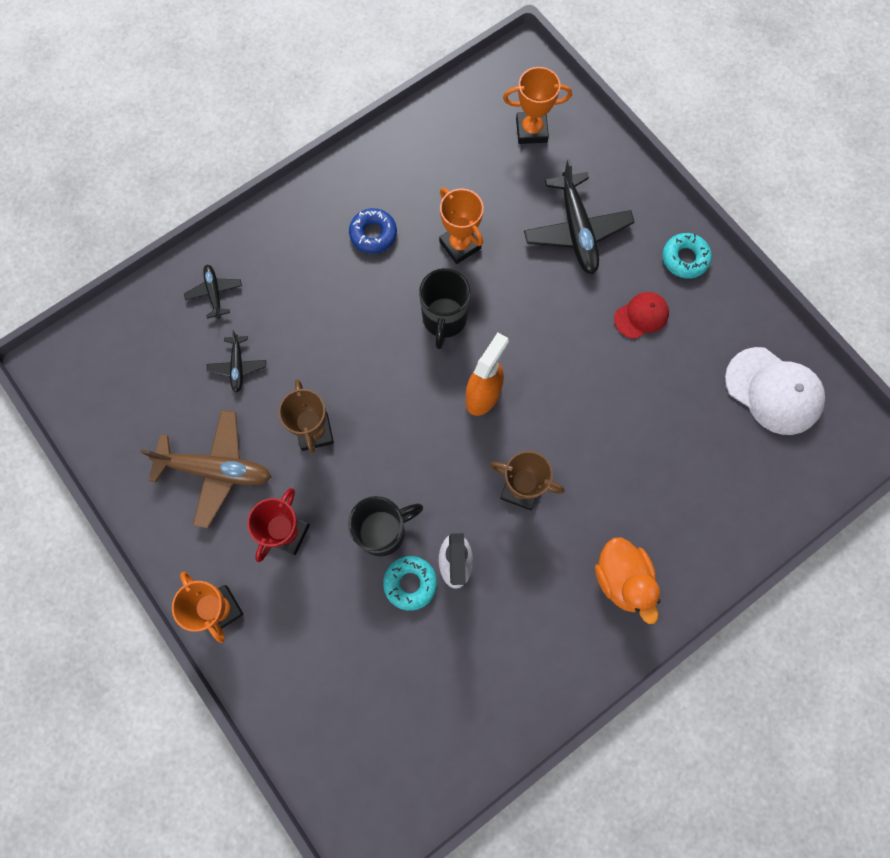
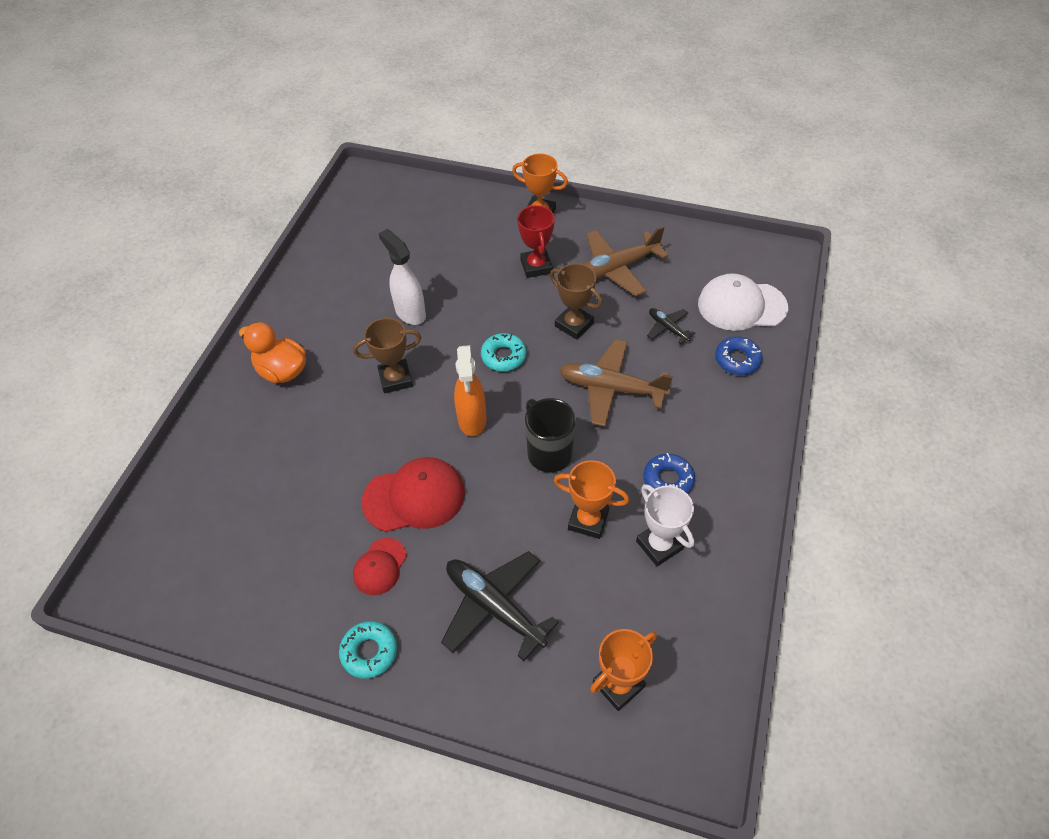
camera: 145 degrees right, 20 degrees down
(214, 293) = (737, 360): black plane -> blue donut
(343, 341) = (611, 388): none -> brown plane
(383, 531) = (474, 302): black mug -> none
(410, 583) = (432, 287): turquoise donut -> turquoise donut (503, 356)
(425, 193) = (659, 545): none -> white trophy
(579, 356) = (414, 497): none -> red cap
(773, 391) = (218, 579): white cap -> white cap (741, 305)

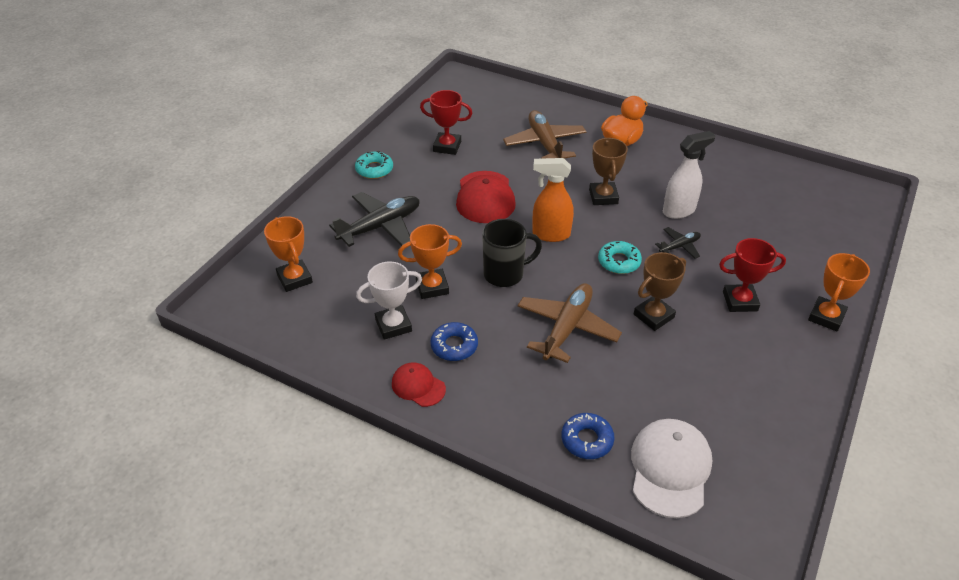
camera: 100 degrees right, 10 degrees down
(304, 566) = (447, 146): none -> red trophy
(380, 566) = (433, 177): red cap -> red cap (418, 386)
(588, 520) = (432, 287): orange trophy -> orange trophy turned 45 degrees clockwise
(616, 269) = (735, 365): brown plane -> brown plane (544, 144)
(667, 328) = (641, 390): black plane -> black plane (679, 246)

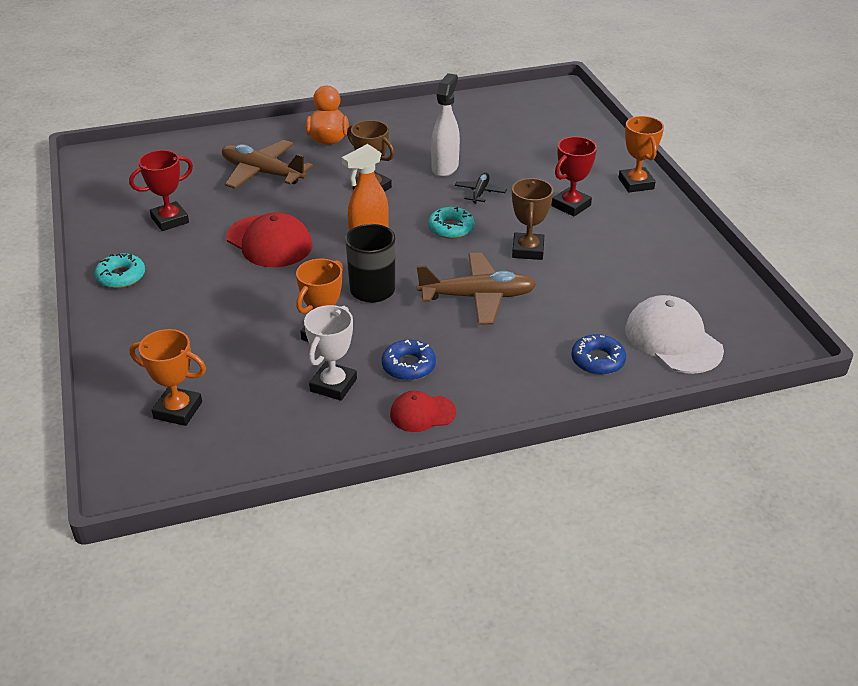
camera: 45 degrees left, 5 degrees down
(380, 226) = (201, 318): black plane -> none
(567, 328) = (477, 297): brown plane -> brown plane turned 105 degrees clockwise

